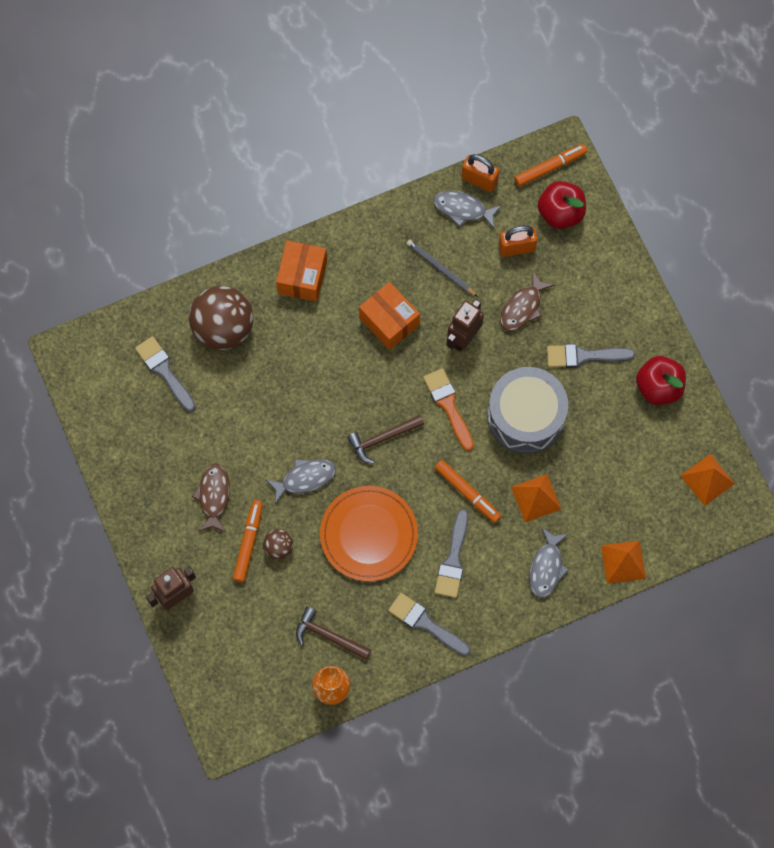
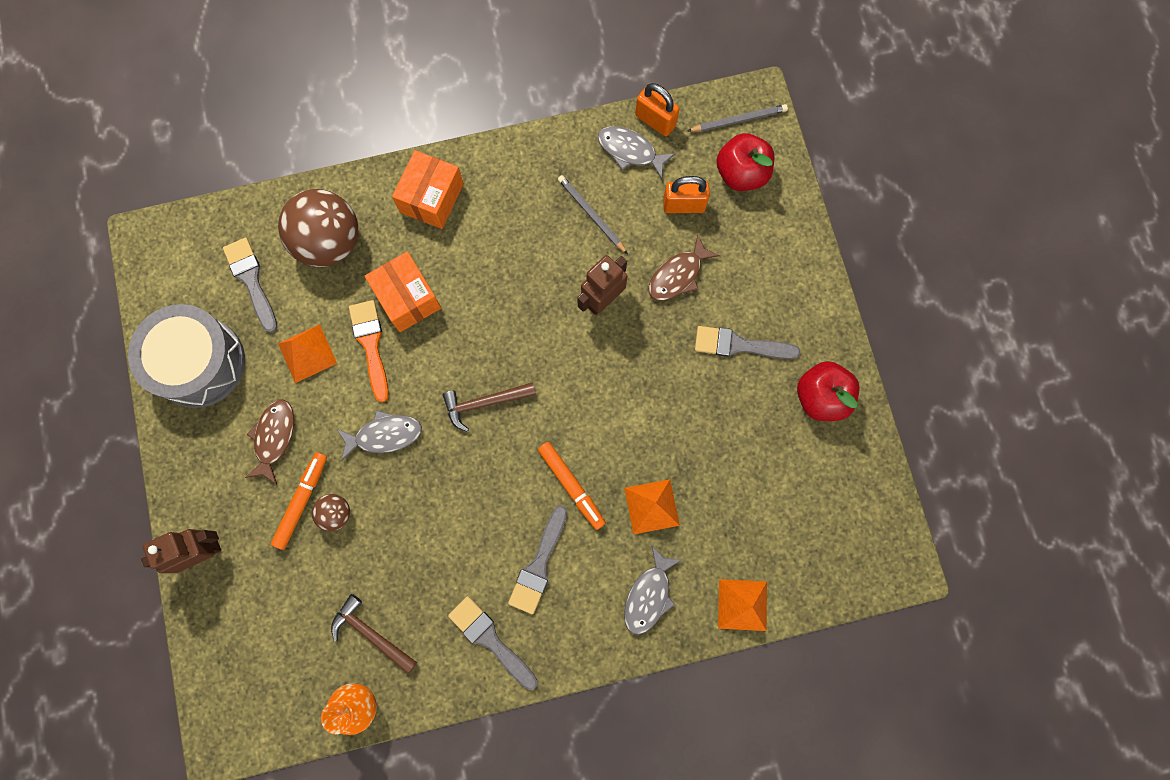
camera: 10 degrees right, 5 degrees up
(369, 534) = (445, 516): orange plate -> none
(389, 321) = (520, 266): orange box -> orange box (407, 298)
(448, 405) = (569, 376): orange brush -> orange brush (371, 345)
(526, 416) = (658, 405): grey drum -> grey drum (199, 363)
(550, 167) = (738, 120): orange marker -> grey pencil
(707, 479) = (861, 520): orange pyramid -> orange pyramid (307, 353)

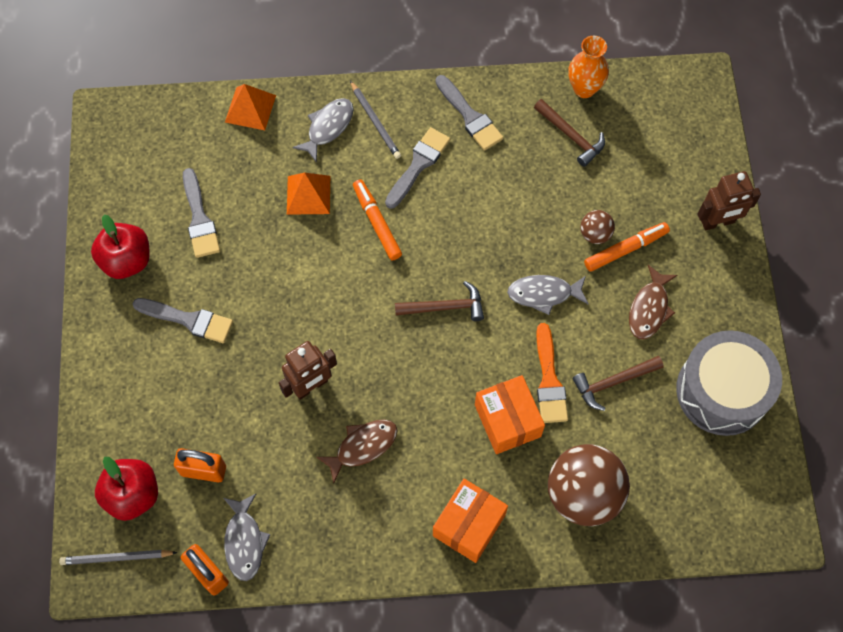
camera: 170 degrees left, 10 degrees down
(251, 280) = (667, 466): grey brush -> grey brush (199, 218)
(302, 501) = (625, 249): orange marker -> orange marker turned 150 degrees counterclockwise
(307, 353) = (613, 382): orange pyramid -> brown hammer
(591, 215) = (302, 476): grey pencil -> grey pencil (375, 122)
(630, 151) = (244, 542): grey fish -> grey fish turned 45 degrees clockwise
(678, 275) = (229, 398): brown fish -> brown fish (362, 446)

